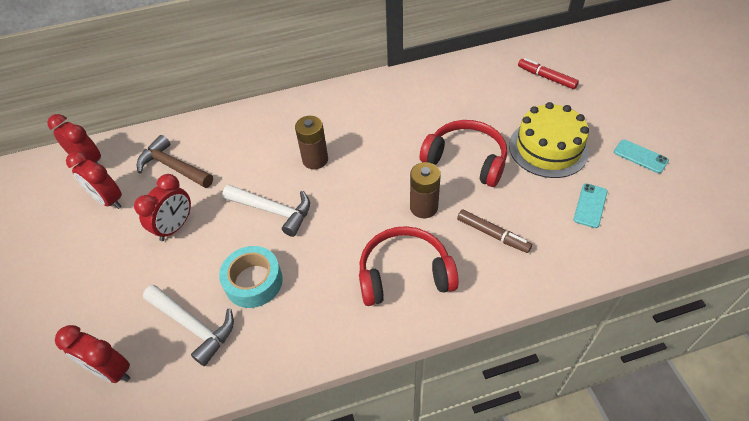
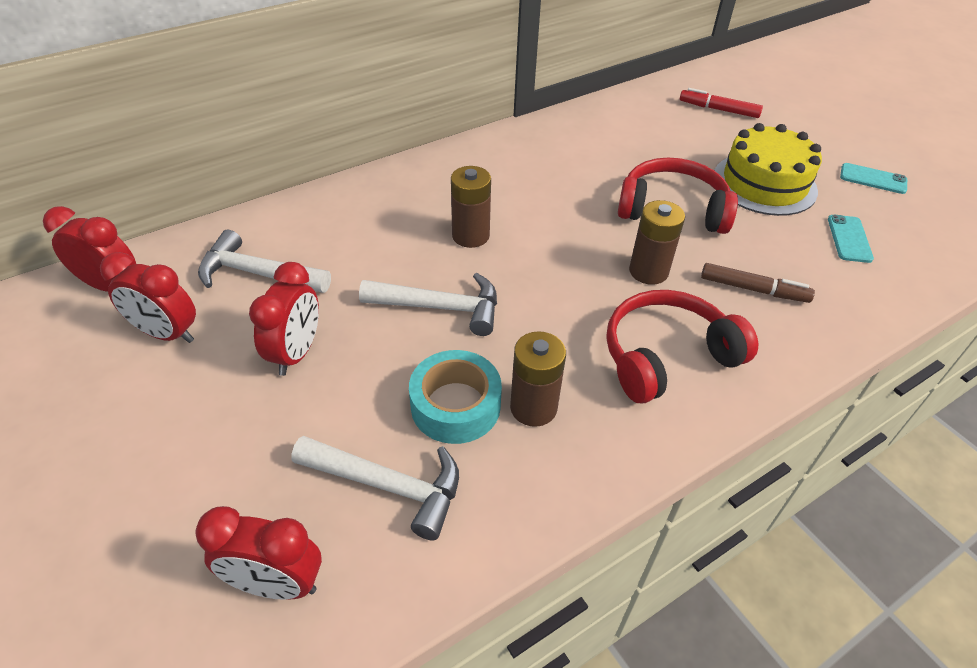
camera: 20 degrees left, 5 degrees down
(173, 167) = (257, 273): brown hammer -> white hammer
(300, 293) = (533, 407): none -> brown battery

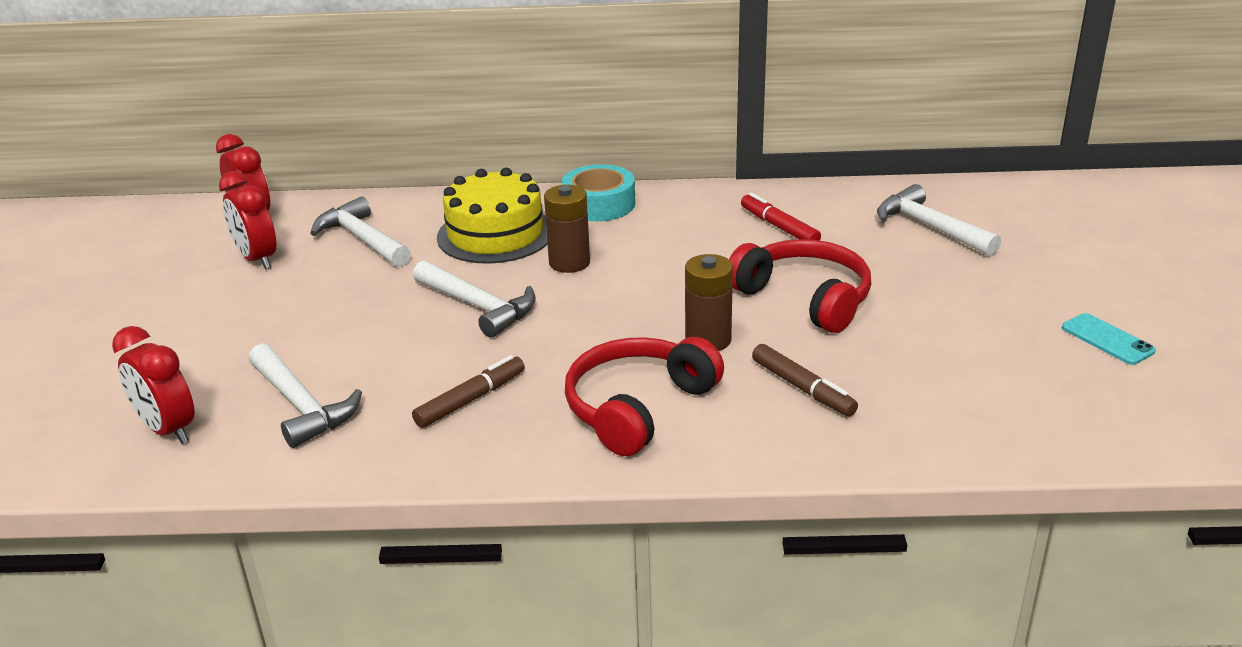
camera: 35 degrees right, 15 degrees down
(296, 353) = (332, 301): red clock -> none
(455, 405) = (410, 376): turquoise tape -> turquoise tape (599, 204)
(533, 407) = (470, 399): brown battery -> brown marker
(666, 356) = (638, 407): red headphones -> red headphones turned 60 degrees counterclockwise
(685, 122) = (929, 227): none -> white hammer
(718, 109) = (990, 225): red marker -> red marker (779, 227)
(764, 184) = (949, 306): yellow cake -> yellow cake (495, 234)
(849, 239) = (986, 382): turquoise phone -> none

